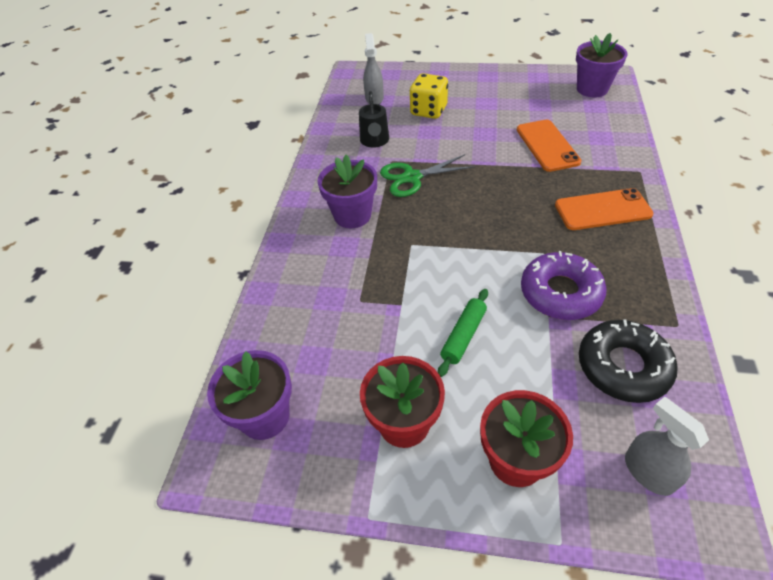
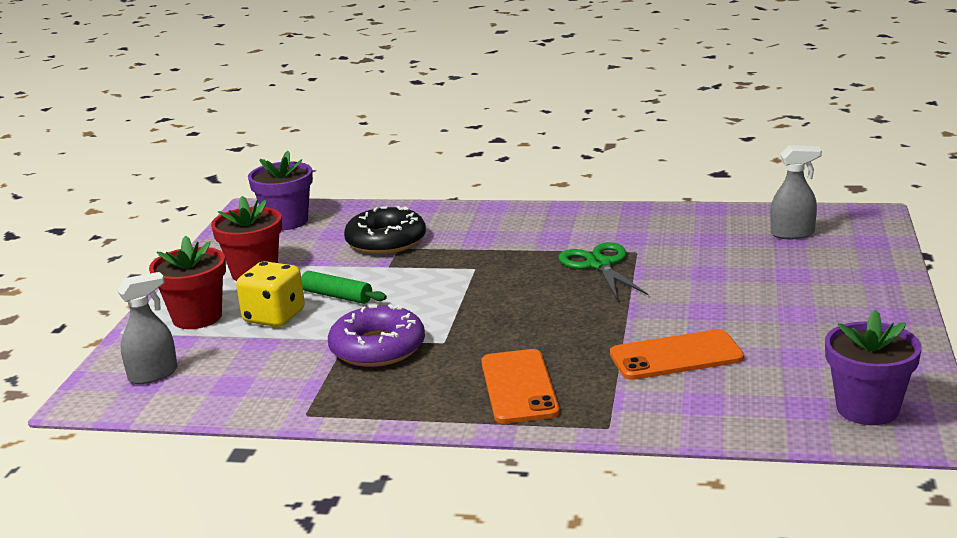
camera: 90 degrees right, 25 degrees down
(352, 215) = (530, 236): purple flower pot -> none
(374, 141) = (680, 240): black watering can -> none
(428, 111) = (764, 271): yellow dice -> yellow dice (274, 317)
(623, 366) = (266, 375): black donut -> black donut (386, 241)

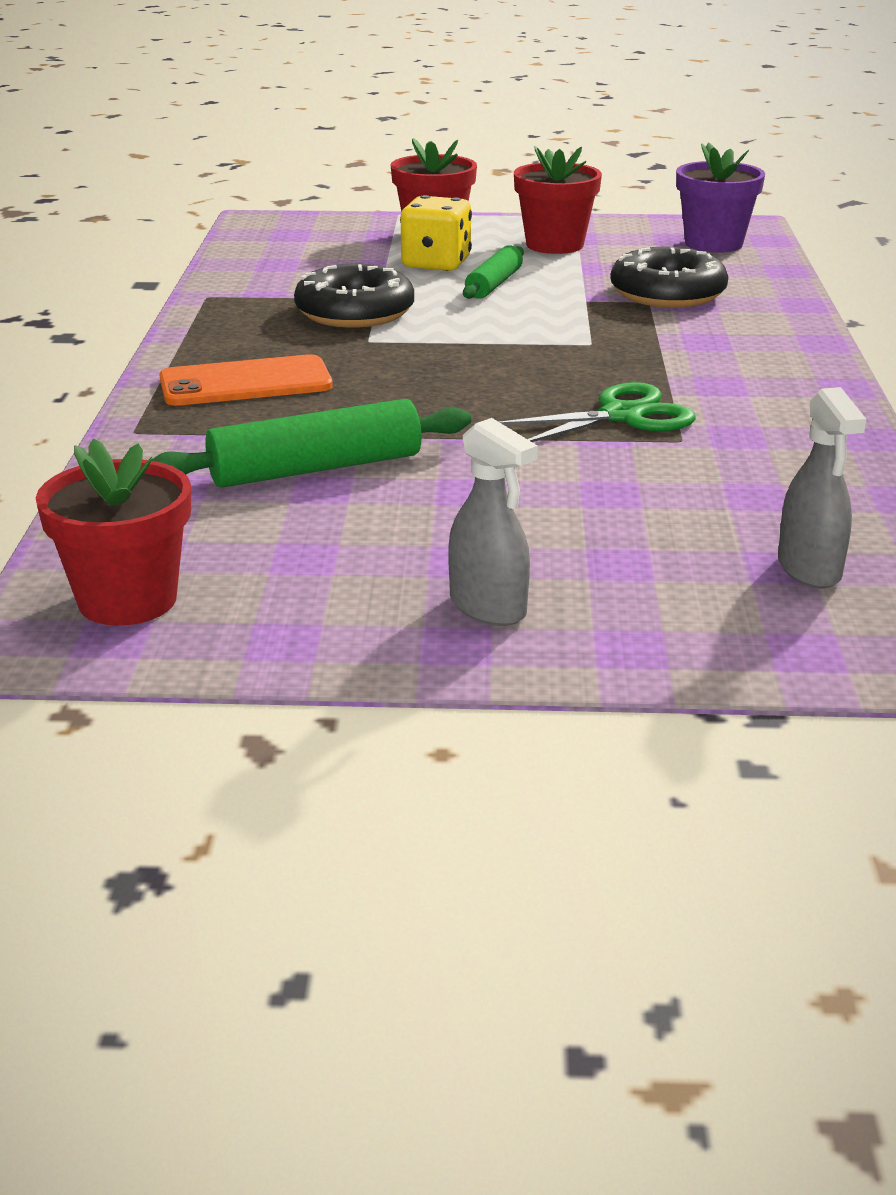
camera: 80 degrees right, 5 degrees up
(153, 375) = (304, 235): grey spray bottle -> grey spray bottle (488, 608)
(377, 348) = (355, 312): purple donut -> black donut
(676, 356) = (316, 469): orange phone -> green rolling pin
(867, 409) = (127, 600): purple flower pot -> red flower pot

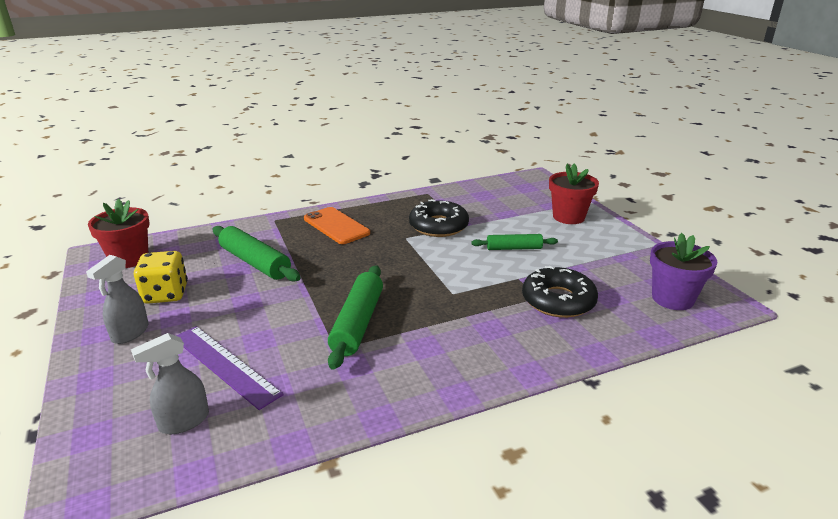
camera: 65 degrees right, 0 degrees up
(436, 264) = (527, 227): yellow dice -> yellow dice (165, 294)
(554, 245) = (598, 250): red flower pot -> none
(621, 416) = (357, 323): green scissors -> green rolling pin
(669, 526) = (225, 365): none -> purple ruler

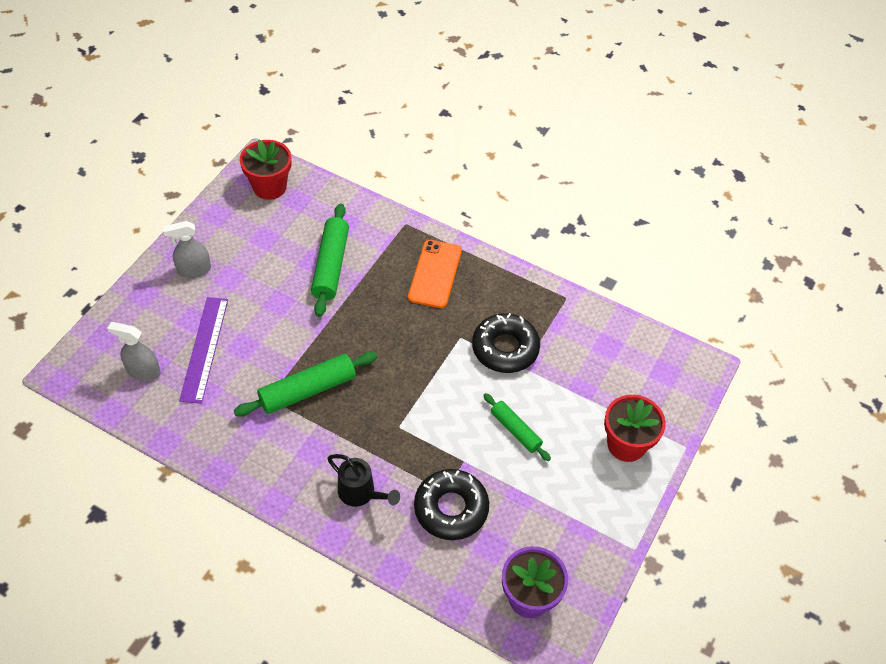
camera: 50 degrees right, 25 degrees up
(165, 294) = (248, 249): yellow dice -> none
(499, 338) = (361, 493): none -> black watering can

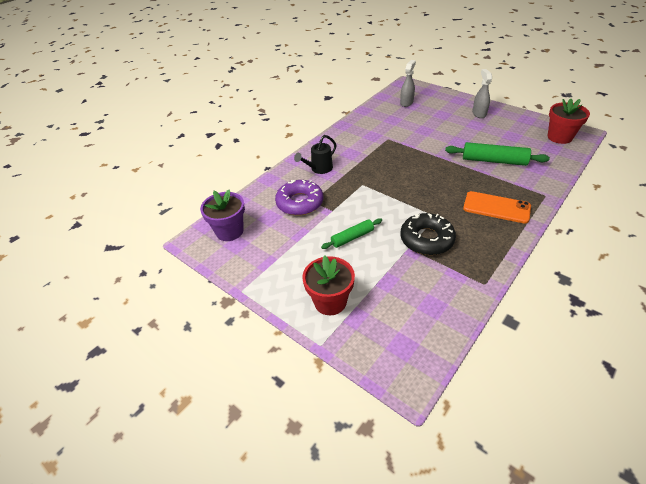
camera: 105 degrees right, 10 degrees down
(204, 349) = (422, 118): purple ruler -> none
(307, 390) = (392, 151): green rolling pin -> none
(451, 508) = (300, 203): black donut -> purple donut

